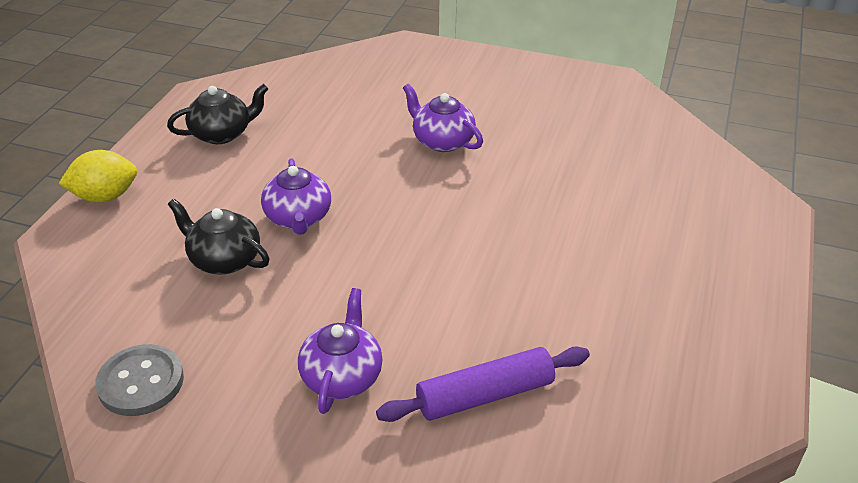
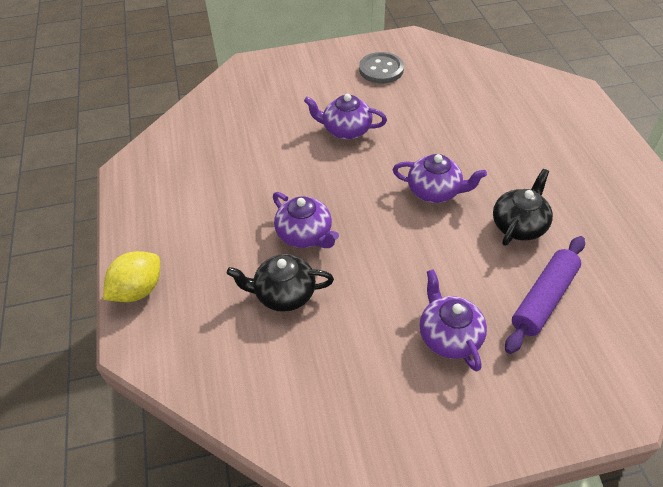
camera: 30 degrees left, 10 degrees up
(141, 382) = (320, 421): grey button -> grey button (381, 69)
(222, 134) = (180, 194): black teapot -> black teapot (519, 225)
(476, 237) = (435, 191): none -> purple teapot

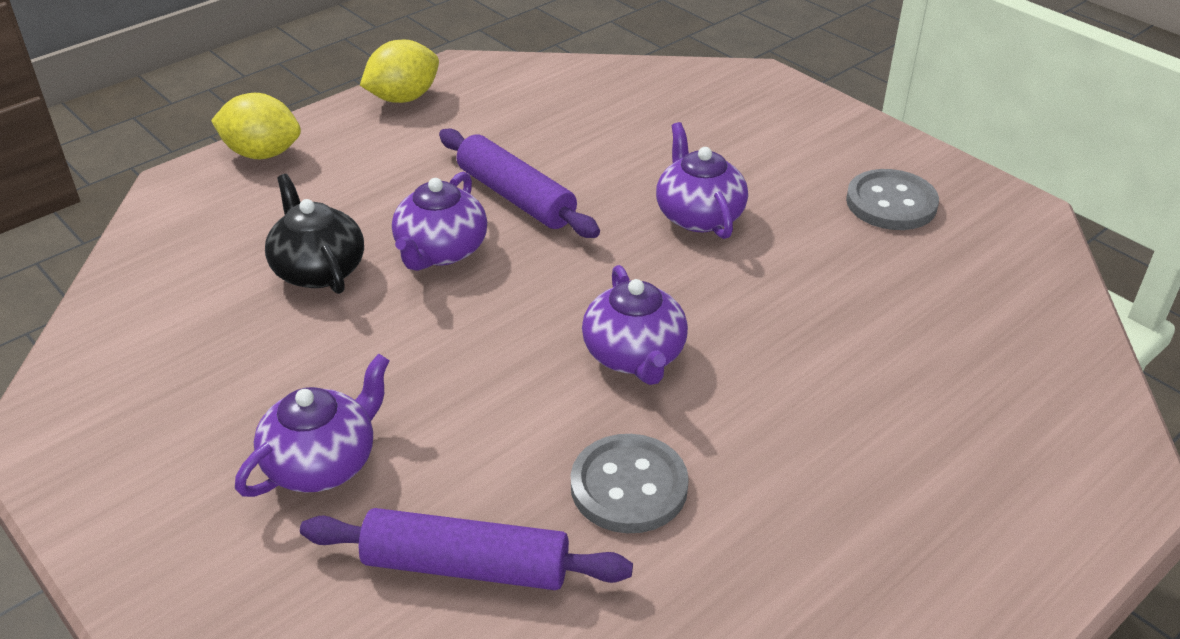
camera: 60 degrees right, 10 degrees down
(137, 203) = (403, 98): none -> yellow lemon
(279, 188) = (516, 197): none -> purple rolling pin
(519, 225) = (629, 486): black teapot -> grey button

